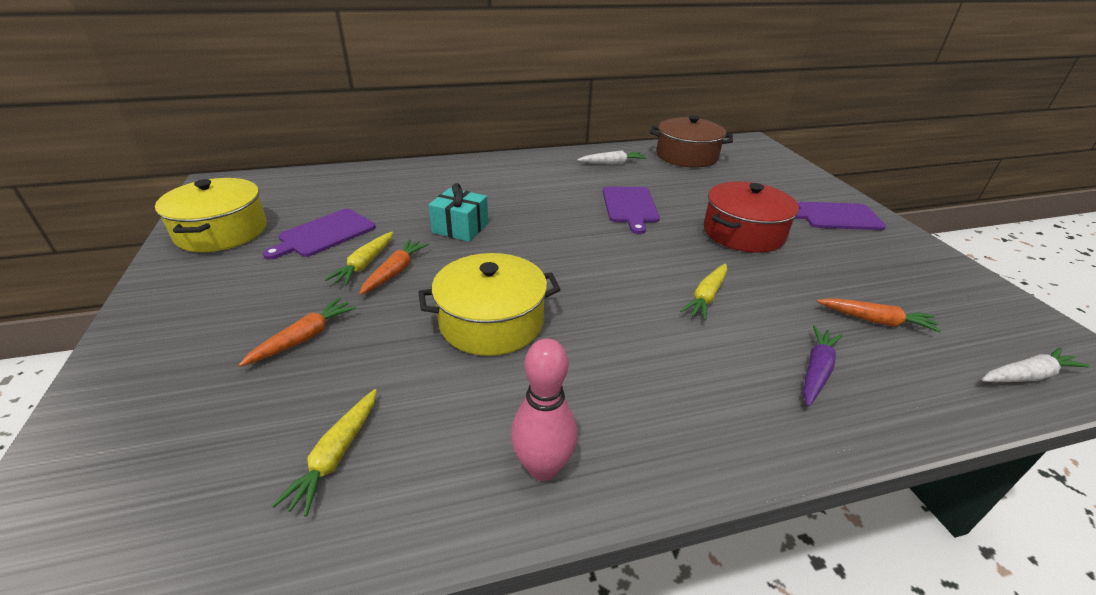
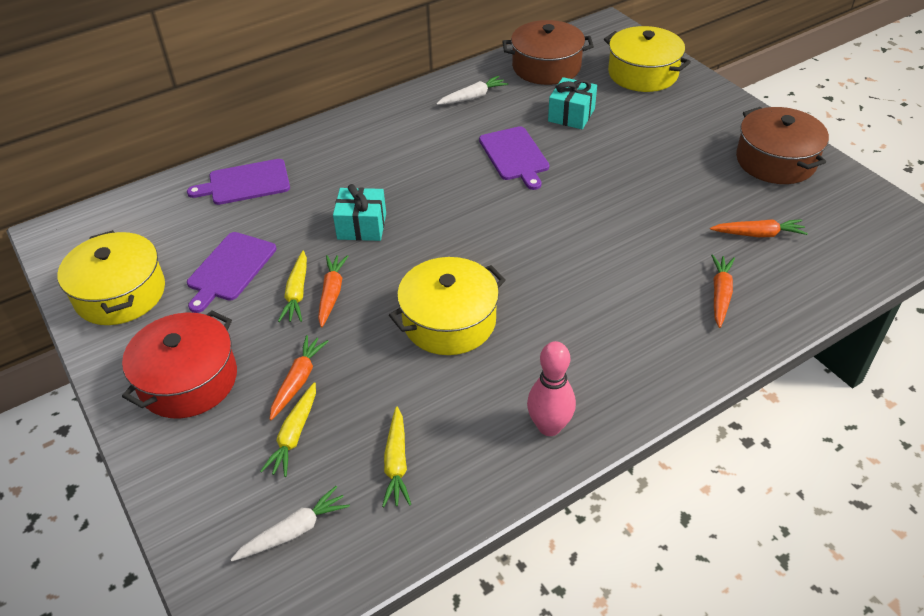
camera: 15 degrees left, 10 degrees up
(696, 189) = (571, 115): none -> turquoise gift
(706, 297) = (619, 246): yellow carrot -> yellow carrot (294, 435)
(743, 233) = (631, 163): red pot -> red pot (188, 380)
(775, 174) = (643, 73): none -> yellow pot
(816, 371) = (720, 294): purple carrot -> orange carrot
(835, 216) = (709, 121): purple cutting board -> purple cutting board (245, 183)
(905, 260) = (775, 161): none -> brown pot
(1027, 376) = (870, 256): white carrot -> white carrot (294, 531)

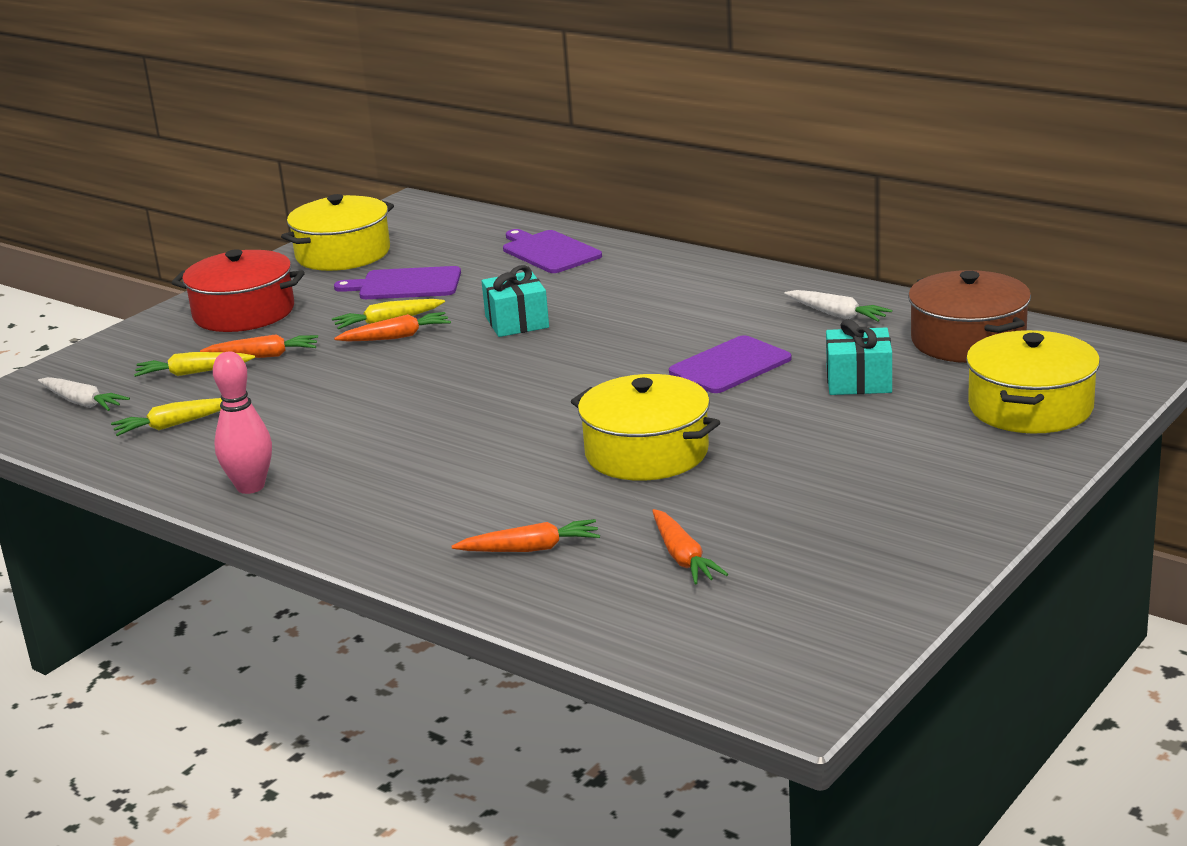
camera: 70 degrees right, 20 degrees down
(449, 321) = (386, 402): yellow pot -> yellow pot (646, 453)
(775, 161) = (887, 546): brown pot -> none

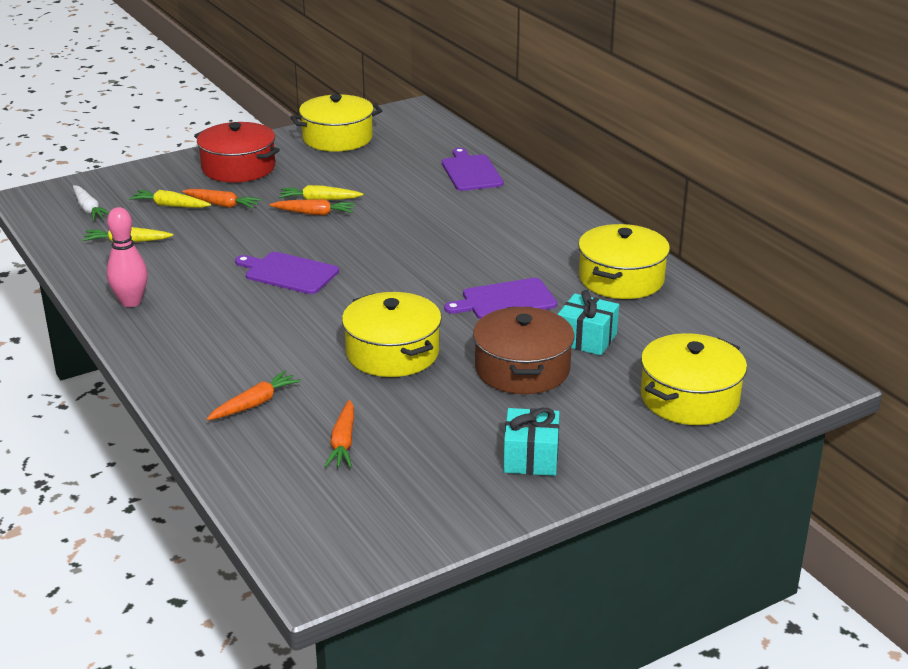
camera: 20 degrees right, 5 degrees up
(405, 284) = (356, 173): purple cutting board -> purple cutting board (288, 273)
(517, 322) = (400, 223): turquoise gift -> turquoise gift (531, 457)
(530, 549) = (254, 404): orange carrot -> orange carrot turned 60 degrees counterclockwise
(837, 315) = (621, 279): white carrot -> yellow pot
(968, 340) = (696, 328): brown pot -> brown pot (522, 369)

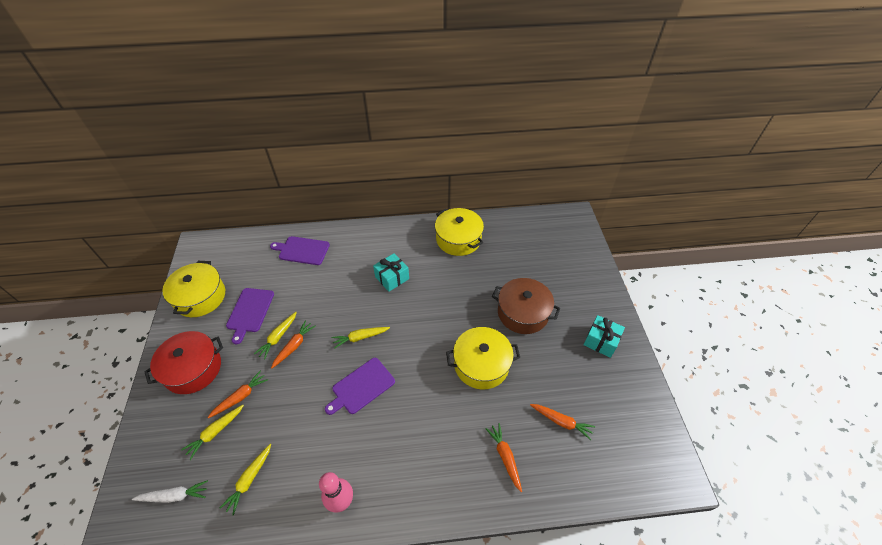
camera: 65 degrees left, 20 degrees up
(363, 251) = (360, 337): none -> yellow carrot
(505, 300) = (453, 293): purple cutting board -> purple cutting board (250, 312)
(586, 339) = (507, 276): turquoise gift -> turquoise gift (392, 278)
(689, 398) = (572, 262): yellow pot -> none

